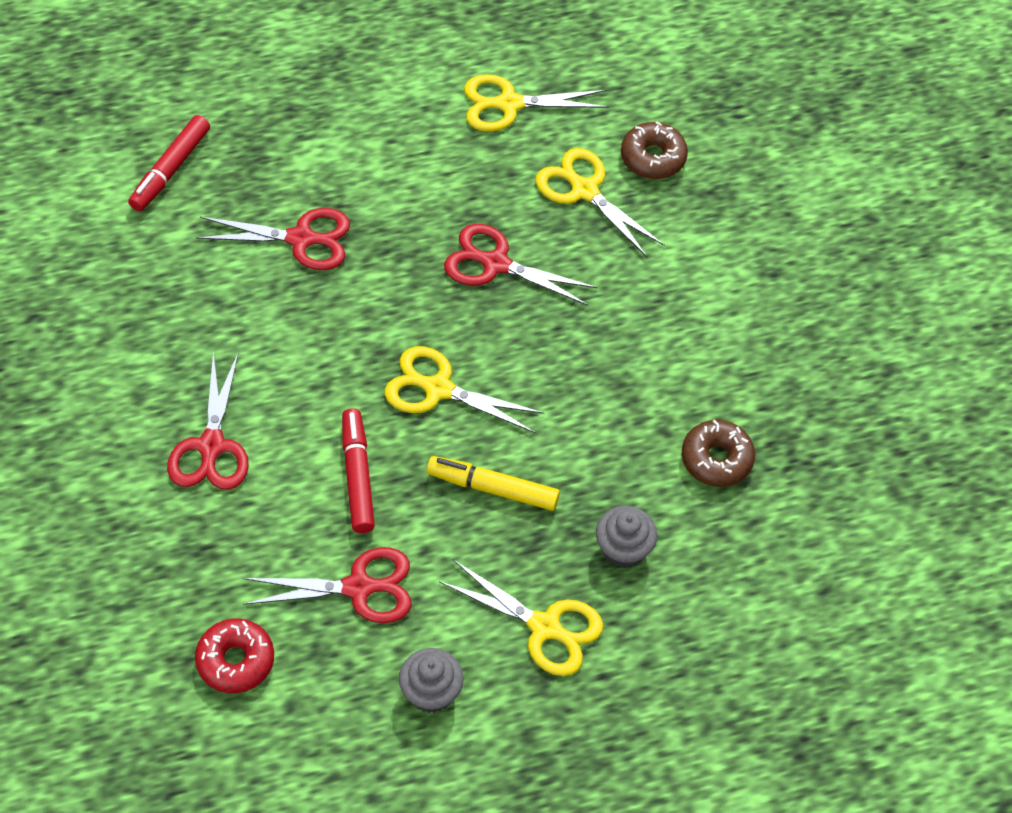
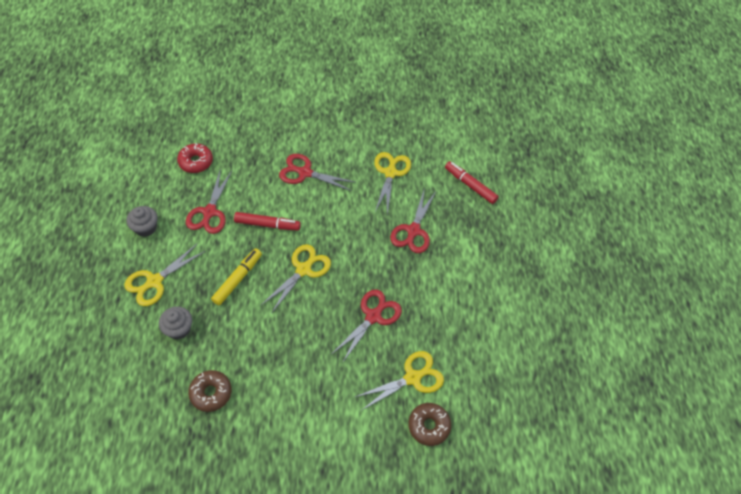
camera: 105 degrees right, 0 degrees up
(508, 104) = (486, 353): yellow scissors -> yellow scissors (390, 172)

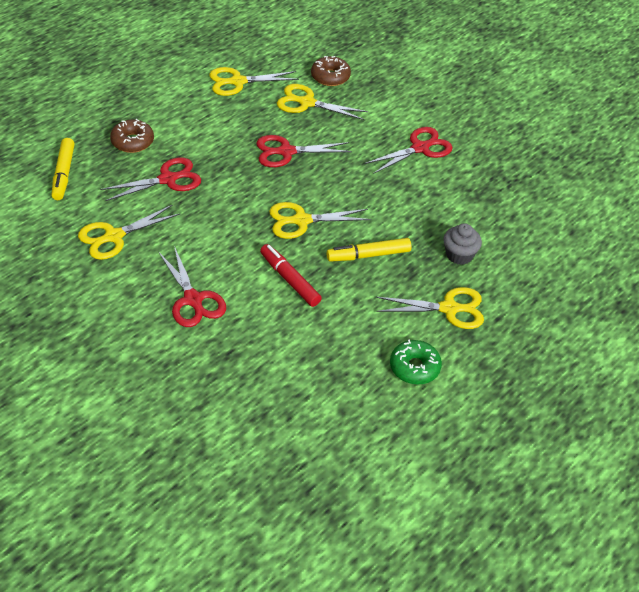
camera: 135 degrees left, 10 degrees down
(146, 228) = (414, 367): grey cupcake -> green donut
(196, 162) = (292, 402): red donut -> none
(209, 212) = (334, 334): red scissors -> red scissors (420, 148)
(211, 393) = (471, 195): brown donut -> brown donut (132, 142)
(470, 185) = (64, 174): red marker -> yellow marker
(481, 352) = (237, 82): none -> yellow scissors

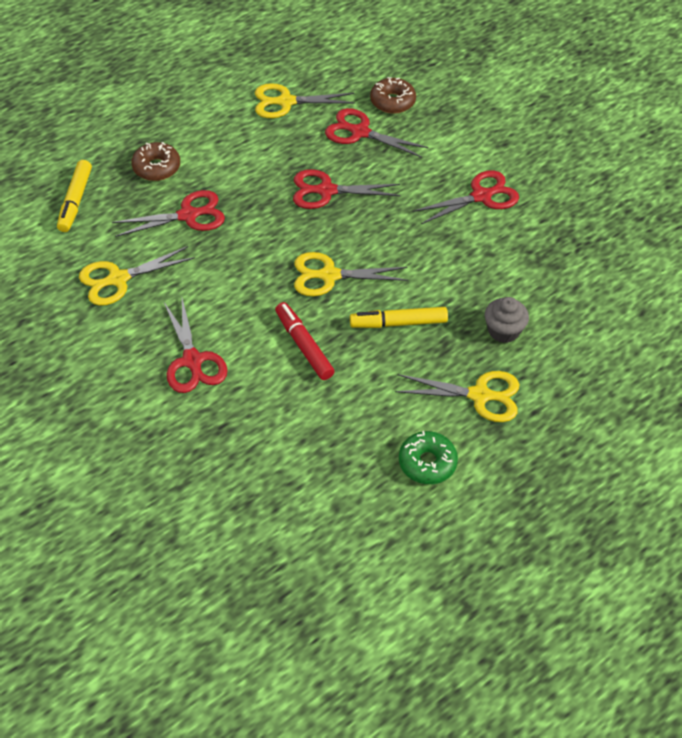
camera: 10 degrees right, 5 degrees up
(306, 103) = (359, 132): yellow scissors -> red scissors

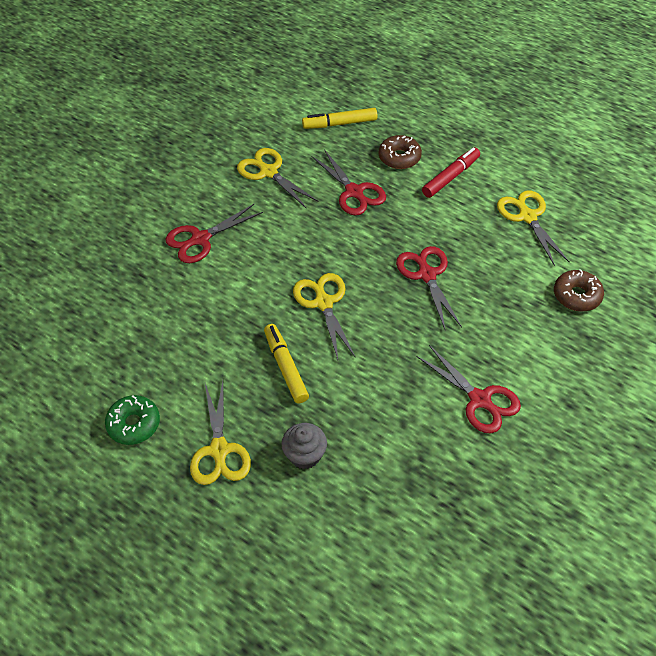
camera: 75 degrees right, 0 degrees up
(304, 345) = (238, 305): red marker -> red marker (450, 177)
(359, 132) = (518, 280): red scissors -> none

